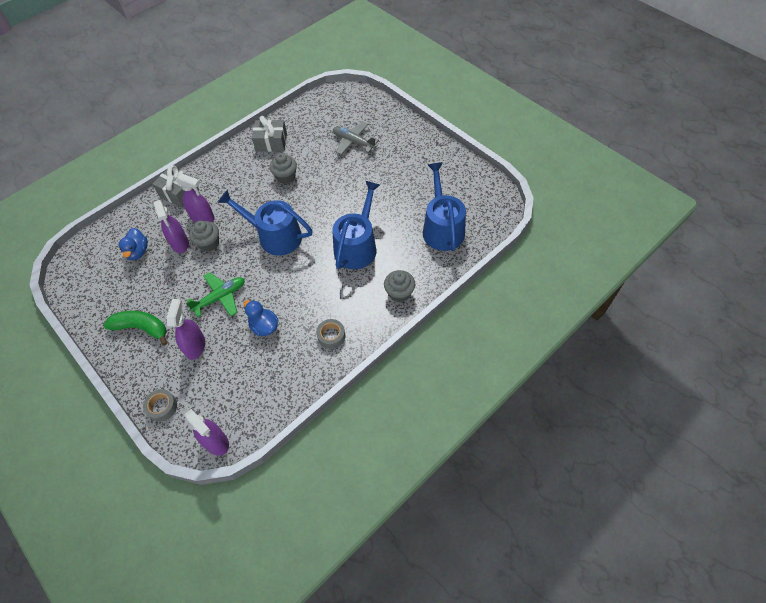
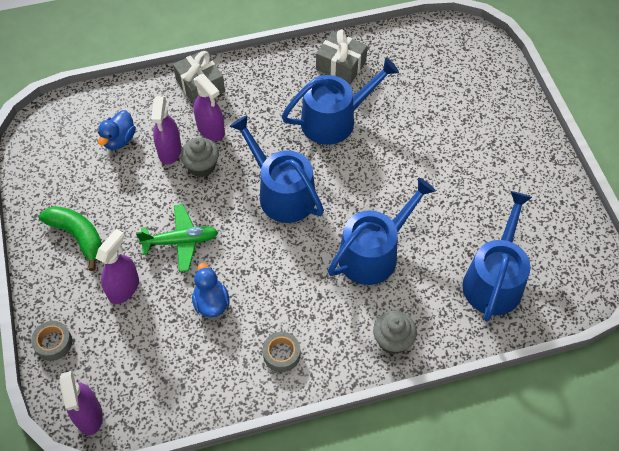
camera: 25 degrees right, 0 degrees up
(286, 177) = (334, 120): grey cupcake -> blue watering can
(353, 142) = (443, 109): grey plane -> none

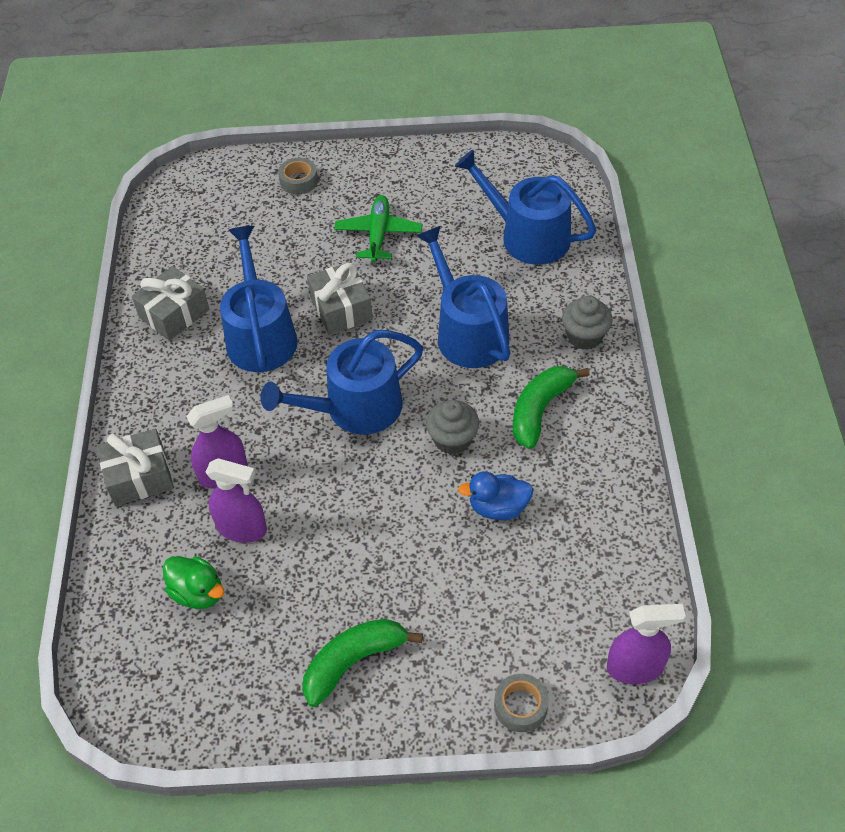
camera: 75 degrees left, 5 degrees down
(119, 140) = (198, 592): blue duck -> green duck
(124, 288) = (453, 608): purple spray bottle -> none
(181, 241) = (397, 531): green plane -> green plane (378, 234)
(202, 166) = (282, 492): grey cupcake -> grey cupcake (452, 440)
(281, 354) = (583, 443): grey tape -> grey tape (299, 181)
(307, 317) = (540, 410): none -> green banana
(374, 163) = (341, 308): none -> grey gift

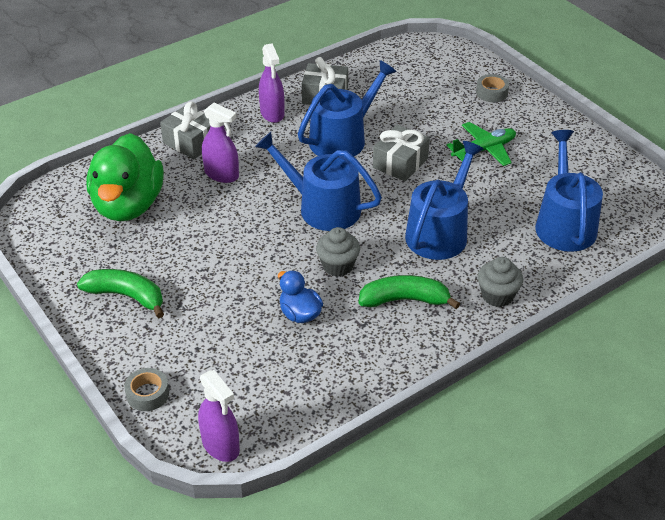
camera: 55 degrees right, 10 degrees down
(198, 592) = (128, 205): green duck -> green duck, size x2.07
(242, 528) = (187, 201): purple spray bottle -> purple spray bottle (272, 113)

